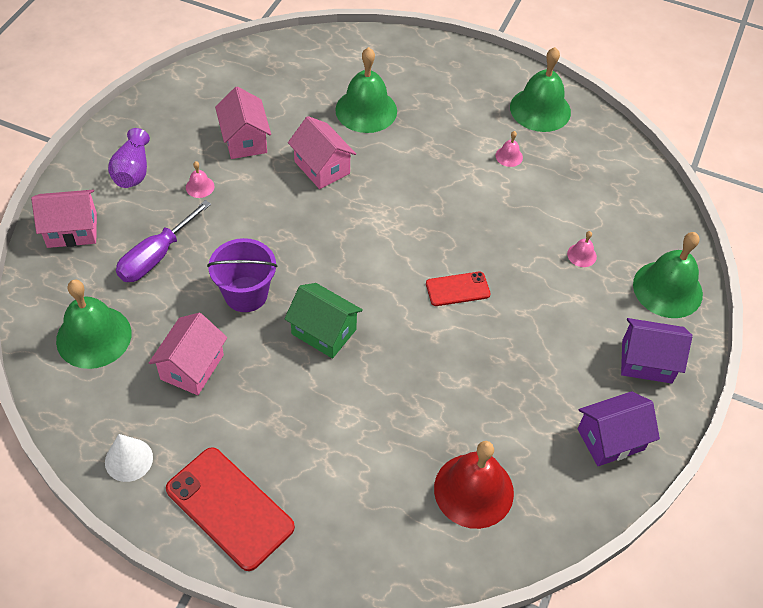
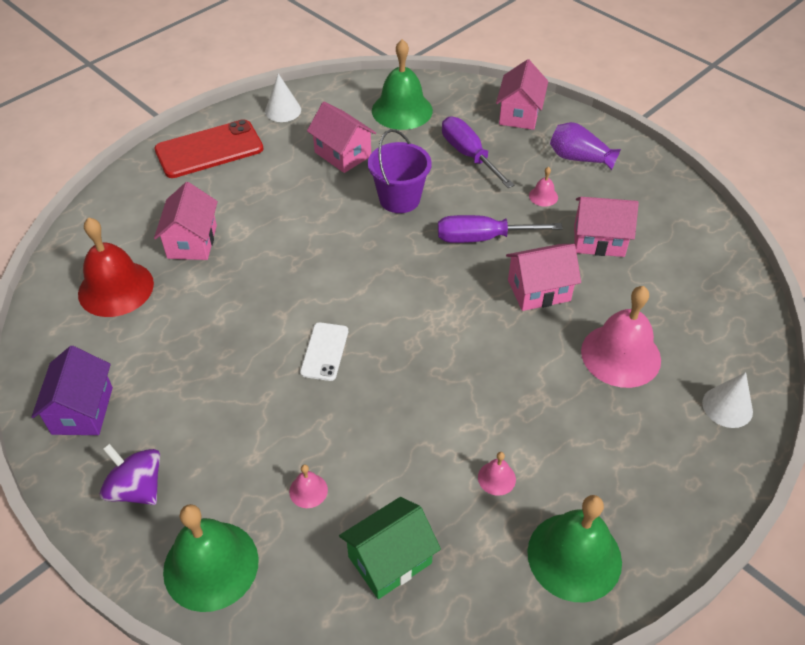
camera: 115 degrees right, 5 degrees down
(275, 218) = (482, 238): none -> purple screwdriver
(323, 332) = (331, 238): green house -> green house (390, 560)
(366, 110) = (620, 355): green bell -> pink bell
(381, 452) = (192, 242): none -> pink house
(384, 53) = (727, 407): none -> white cone
(457, 289) = (324, 351): red phone -> white phone
(646, 362) = (137, 488): purple house -> purple spinning top

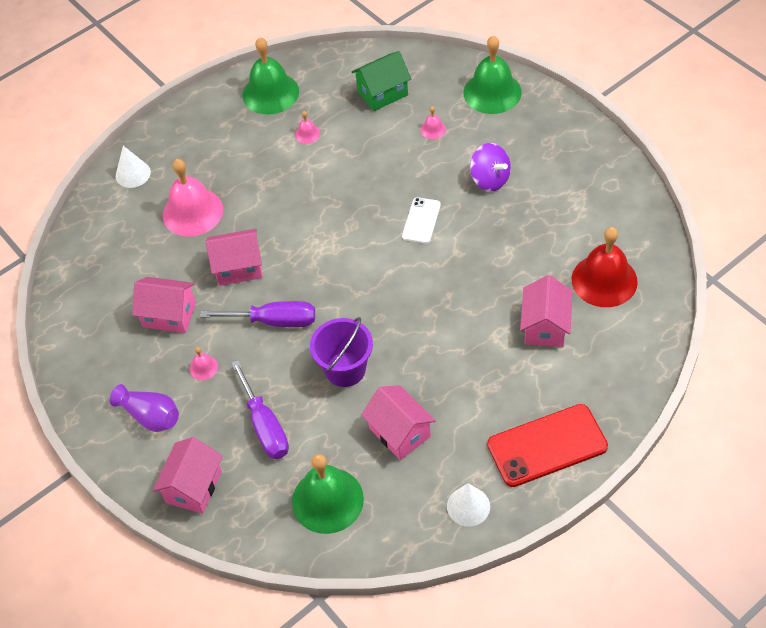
camera: 170 degrees left, 5 degrees up
(82, 410) = (601, 182): purple house -> none
(137, 488) = (548, 133): purple spinning top -> purple spinning top (490, 179)

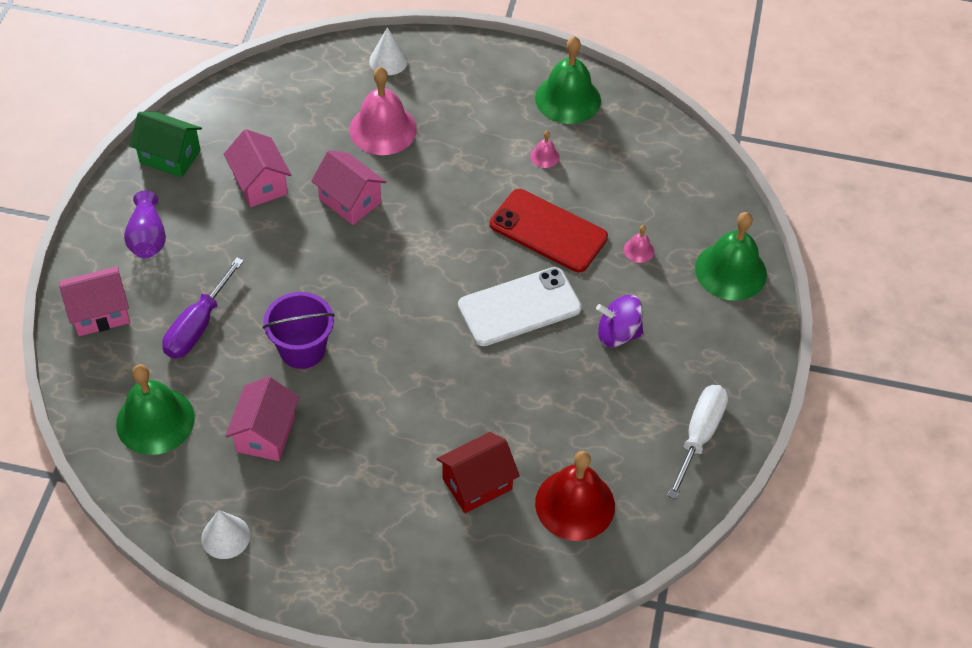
camera: 45 degrees right, 0 degrees up
(203, 367) = (224, 243): pink bell -> none
(274, 321) = (313, 263): purple screwdriver -> none
(382, 93) = (647, 183): green house -> green house (170, 157)
(421, 220) = (519, 307): white phone -> white phone, size x1.81
(490, 179) = (618, 334): purple spinning top -> purple spinning top turned 90 degrees clockwise
(545, 326) = (477, 484): pink house -> red house
(547, 446) = (339, 565): red phone -> red phone (548, 231)
(604, 183) = (699, 435): none -> white screwdriver

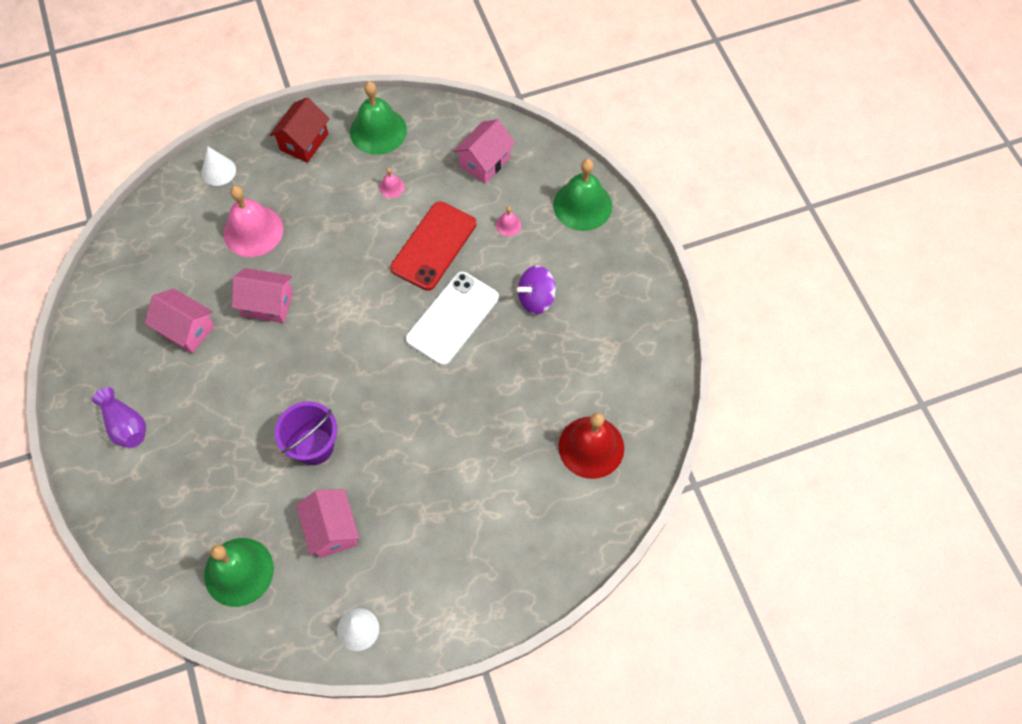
camera: 30 degrees left, 10 degrees up
(100, 313) = (131, 510): pink house -> pink house (484, 162)
(170, 157) = (96, 347): green house -> none
(198, 326) = (218, 475): purple screwdriver -> none
(477, 484) = (513, 473): red house -> red house (304, 142)
(548, 231) = (434, 246): red phone -> red phone turned 60 degrees counterclockwise
(699, 435) = (641, 343): white screwdriver -> none

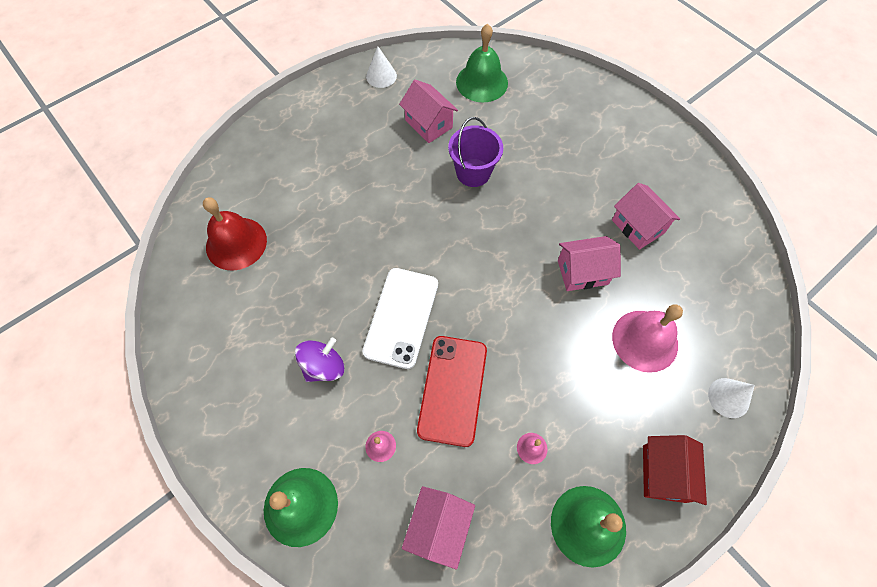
camera: 160 degrees right, 0 degrees up
(126, 425) = (629, 142): purple vase -> none
(186, 329) = (638, 226): pink house -> pink house turned 45 degrees clockwise

